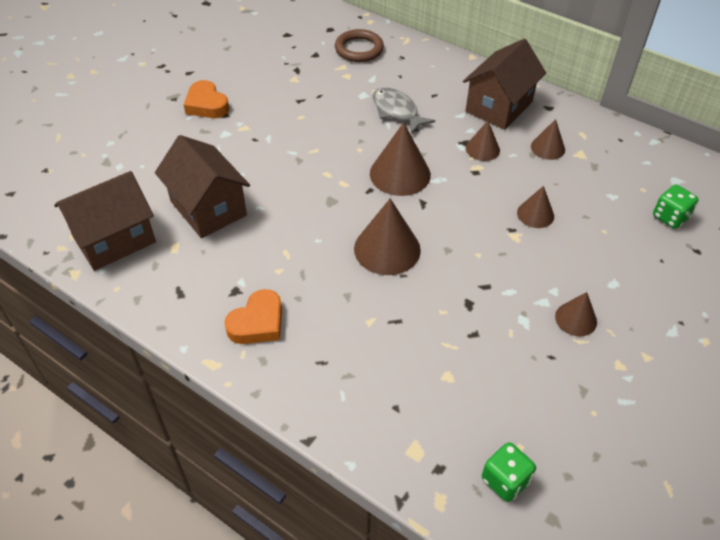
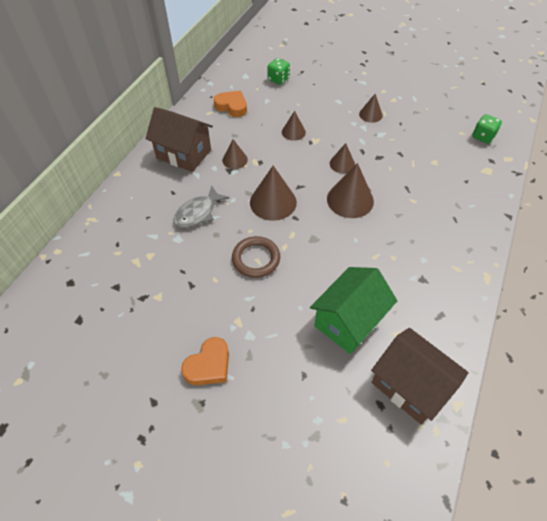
camera: 100 degrees left, 5 degrees up
(208, 208) = (348, 321): brown house -> green house
(257, 323) = (443, 259): orange heart -> orange heart (232, 106)
(359, 49) = (107, 252): brown ring -> brown ring (256, 259)
(547, 148) = (226, 128): brown cone -> brown cone (342, 164)

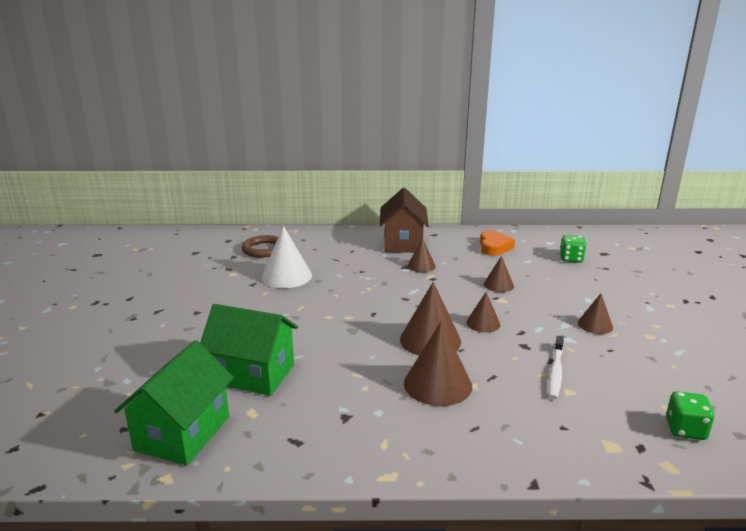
camera: 65 degrees right, 30 degrees down
(193, 254) = (286, 276): none -> white cone
(198, 213) = (337, 266): grey fish -> none
(209, 365) = (171, 312): orange heart -> none
(256, 259) = (302, 305): brown ring -> brown ring (264, 249)
(273, 202) = (383, 297): brown cone -> brown cone (437, 384)
(409, 385) = (182, 433): brown house -> green house
(413, 157) = (555, 371): none -> white toothbrush

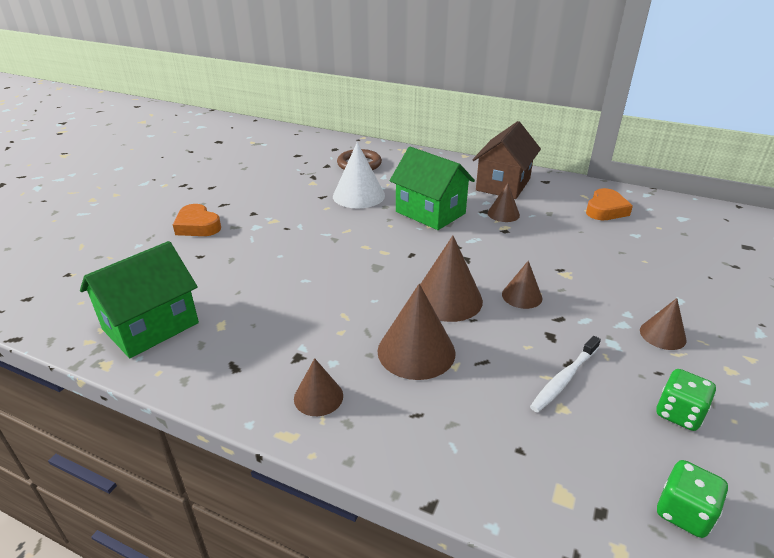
camera: 25 degrees right, 10 degrees up
(148, 336) = (197, 226): none -> orange heart
(253, 374) = (251, 287): green house -> green house (430, 212)
(498, 285) = (576, 255): brown cone -> brown cone (318, 397)
(571, 259) = (695, 244): green dice -> green dice (679, 414)

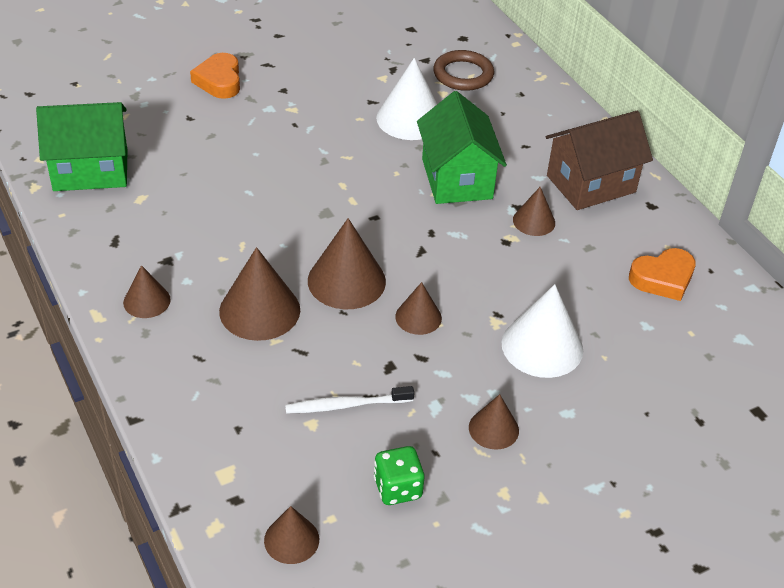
camera: 35 degrees right, 10 degrees up
(609, 273) = (542, 346): none -> white cone
(683, 512) = (291, 540): green dice -> brown cone

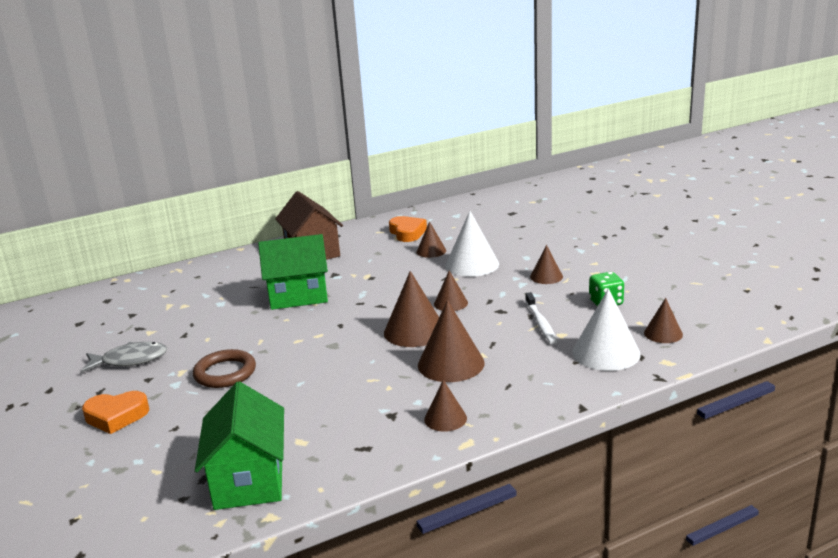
camera: 85 degrees left, 20 degrees down
(323, 73) = (130, 360): none -> grey fish
(410, 119) = (215, 317): white cone -> white cone (606, 353)
(463, 74) = (161, 298): brown ring -> brown ring (225, 373)
(534, 221) = (350, 269): brown cone -> brown cone (431, 251)

